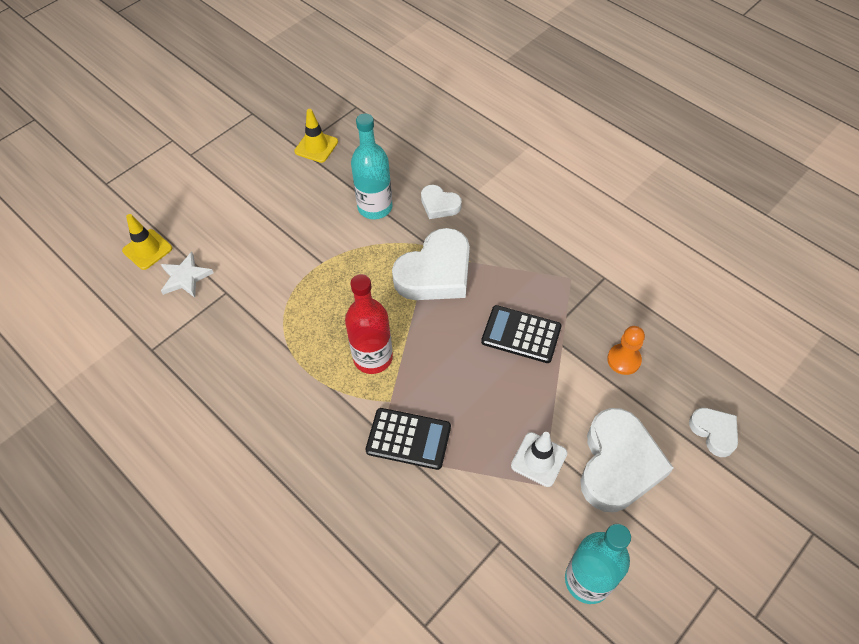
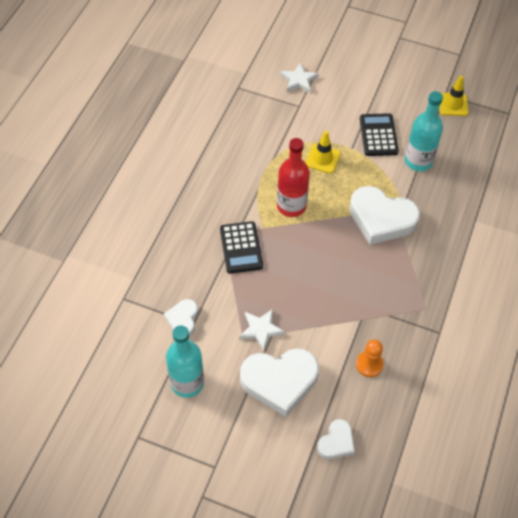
camera: 65 degrees right, 0 degrees up
(147, 249) = (309, 51): yellow traffic cone -> yellow traffic cone (322, 159)
(439, 205) = (445, 200): white heart -> white heart (183, 319)
(521, 334) = (356, 290): black calculator -> black calculator (378, 135)
(539, 459) = (261, 330): white traffic cone -> white star

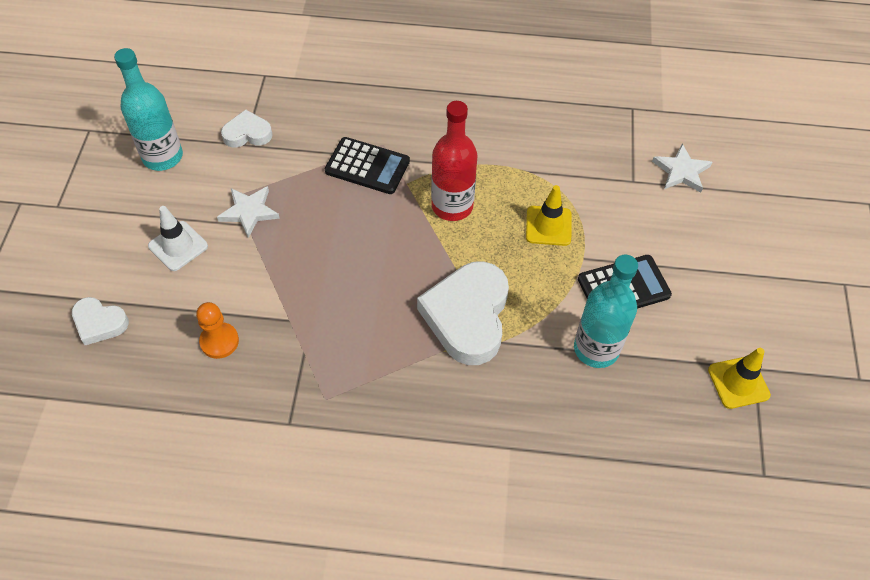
camera: 75 degrees right, 0 degrees up
(241, 248) = (367, 166): black calculator -> black calculator turned 135 degrees counterclockwise
(279, 381) = (178, 246): white heart -> white traffic cone

